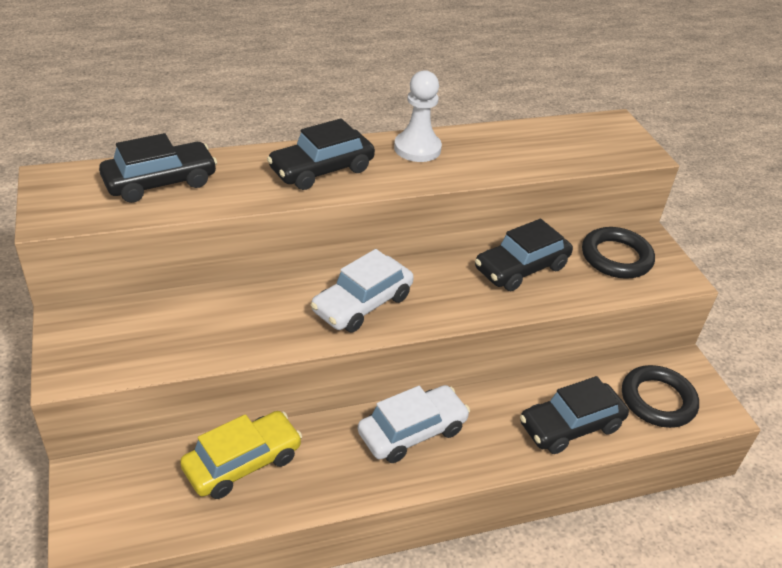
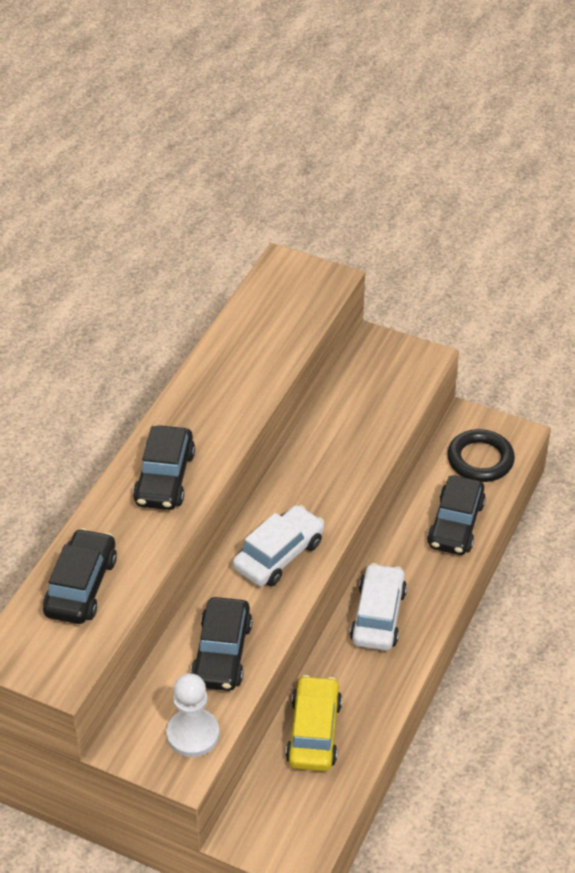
camera: 45 degrees left, 5 degrees up
(362, 304) = (279, 555): white car -> white car turned 135 degrees counterclockwise
(417, 148) = (195, 403): white pawn -> white pawn (193, 734)
(521, 268) = (332, 437): black car -> black car (222, 653)
(616, 257) = (375, 375): black ring -> none

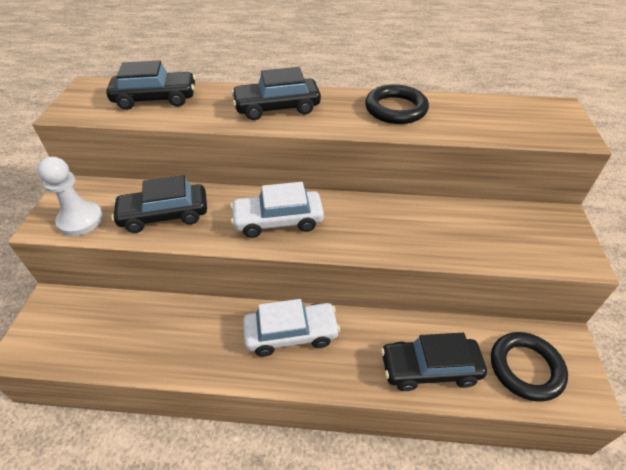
camera: 70 degrees right, 0 degrees up
(220, 383) = (395, 109): none -> black ring
(279, 555) = (278, 221): white car -> white car turned 150 degrees clockwise
(314, 732) = (154, 322): yellow car -> none

